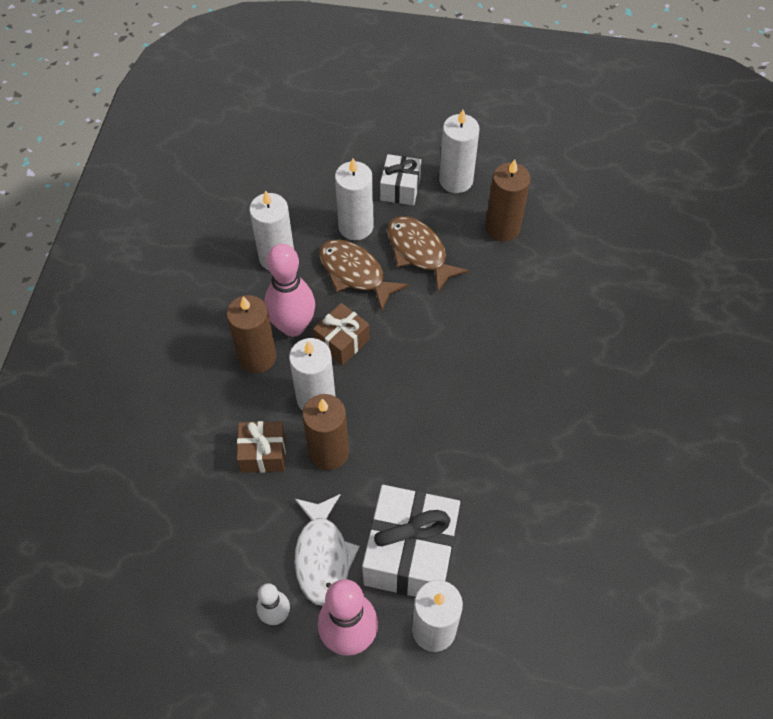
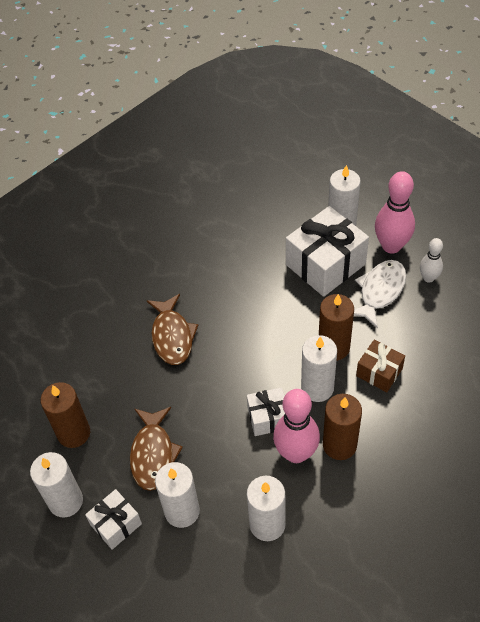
camera: 140 degrees left, 5 degrees down
(342, 341) = (268, 418): brown gift -> white gift
(355, 273) = (216, 468): brown fish -> brown fish (172, 336)

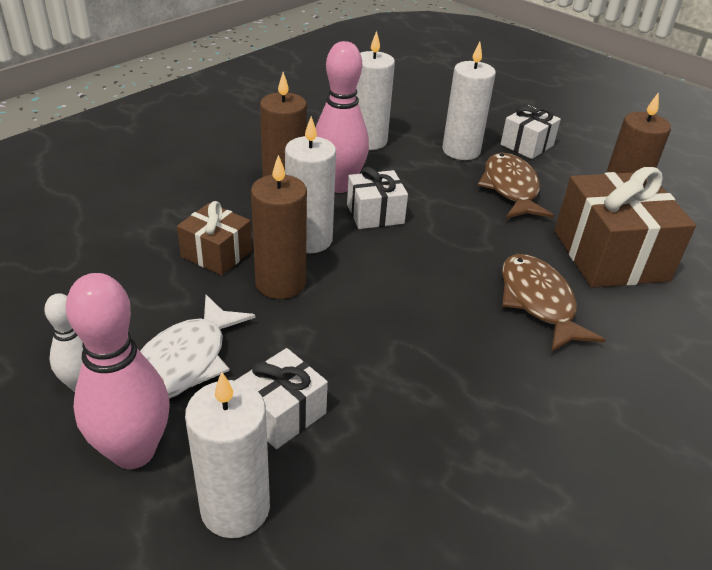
camera: 170 degrees right, 15 degrees down
(66, 501) = (589, 160): white candle -> none
(106, 378) = (610, 255): none -> brown gift
(325, 264) = (282, 413): white gift -> white gift, size x0.55

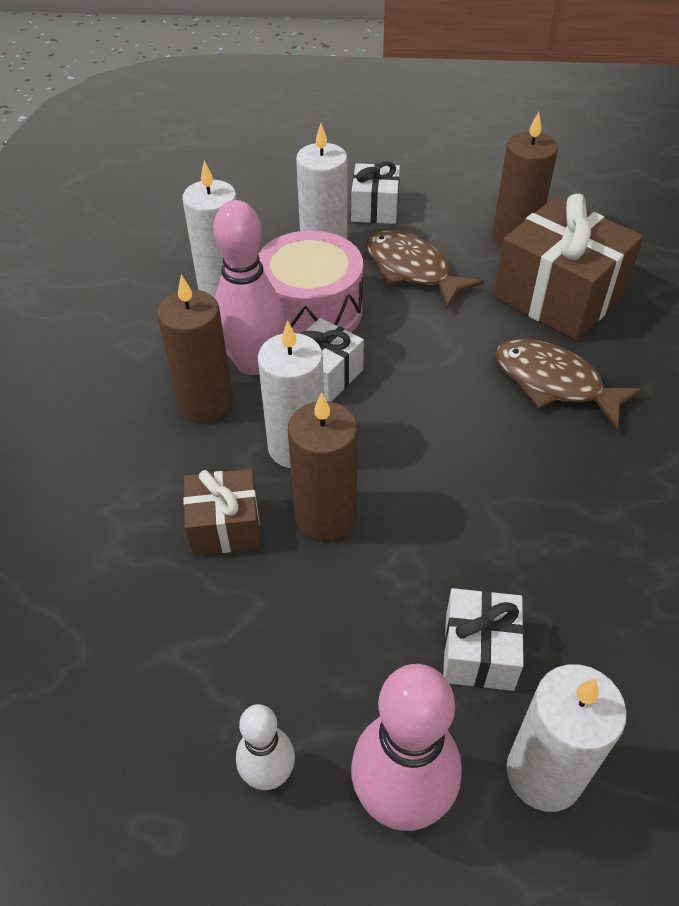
camera: 35 degrees left, 10 degrees up
(185, 362) = (337, 669): white fish -> none
(410, 177) = (311, 311): none -> pink drum

